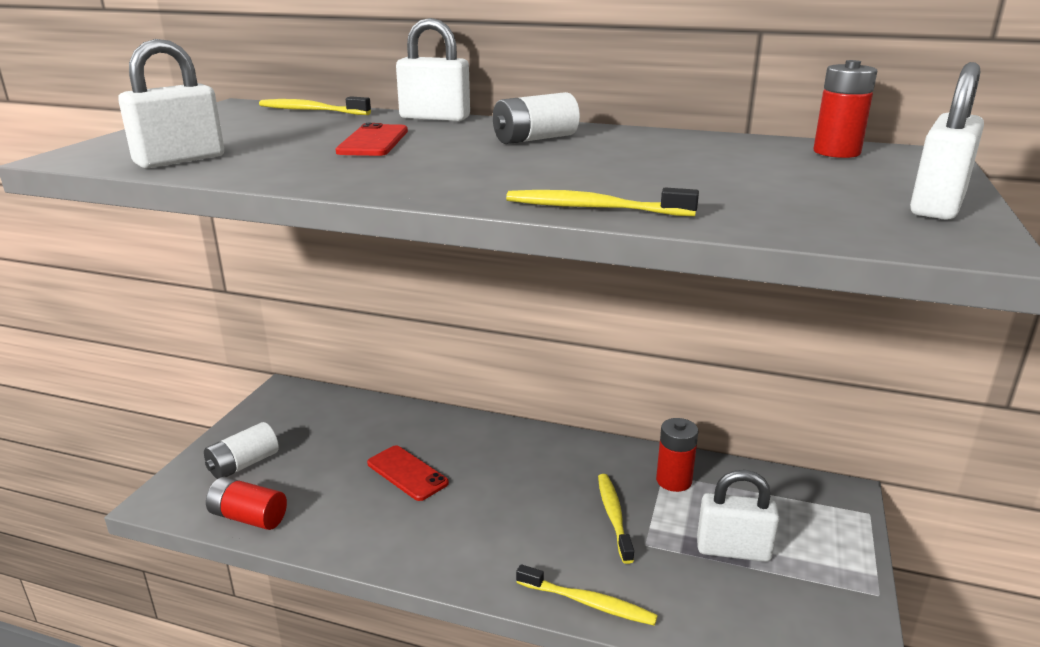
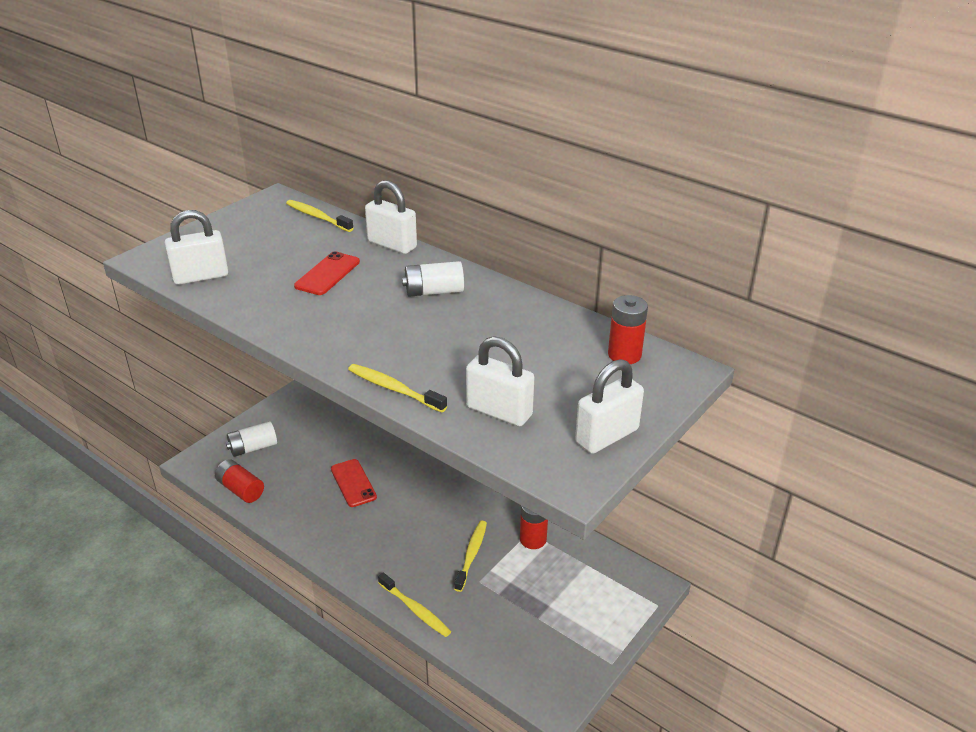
camera: 20 degrees right, 10 degrees up
(733, 550) = (535, 603): white padlock -> white padlock (499, 411)

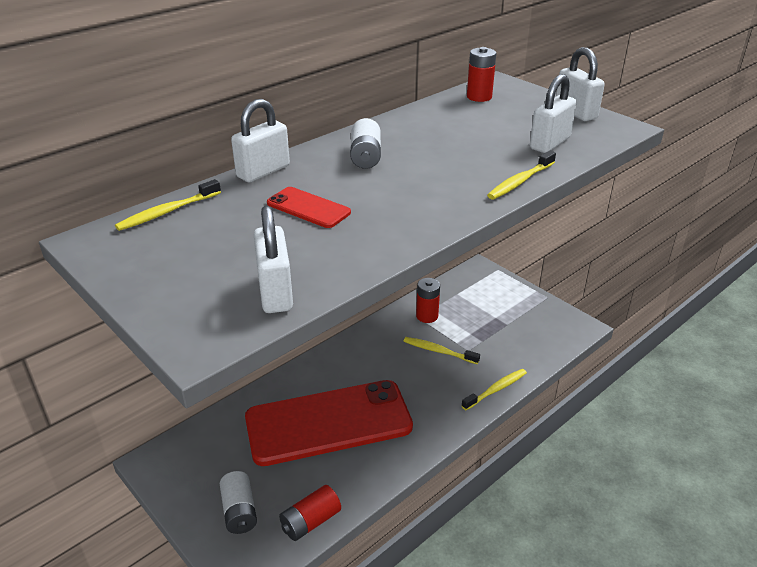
camera: 80 degrees left, 0 degrees up
(353, 483) = (328, 422): red phone -> red phone, size x2.42

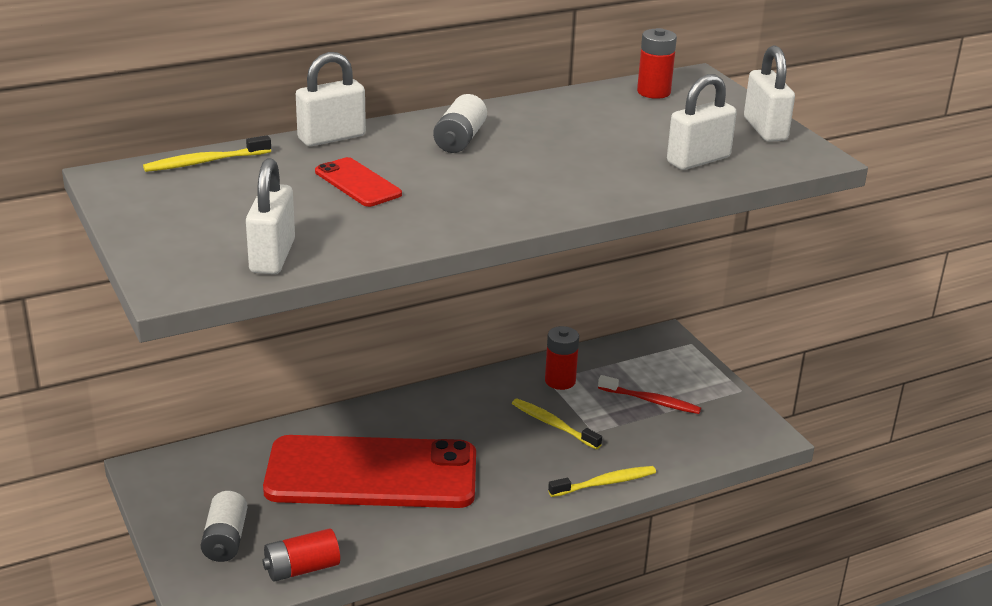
camera: 15 degrees right, 5 degrees down
(494, 318) = (651, 401): none -> red toothbrush
(520, 181) = (624, 196): yellow toothbrush -> none

